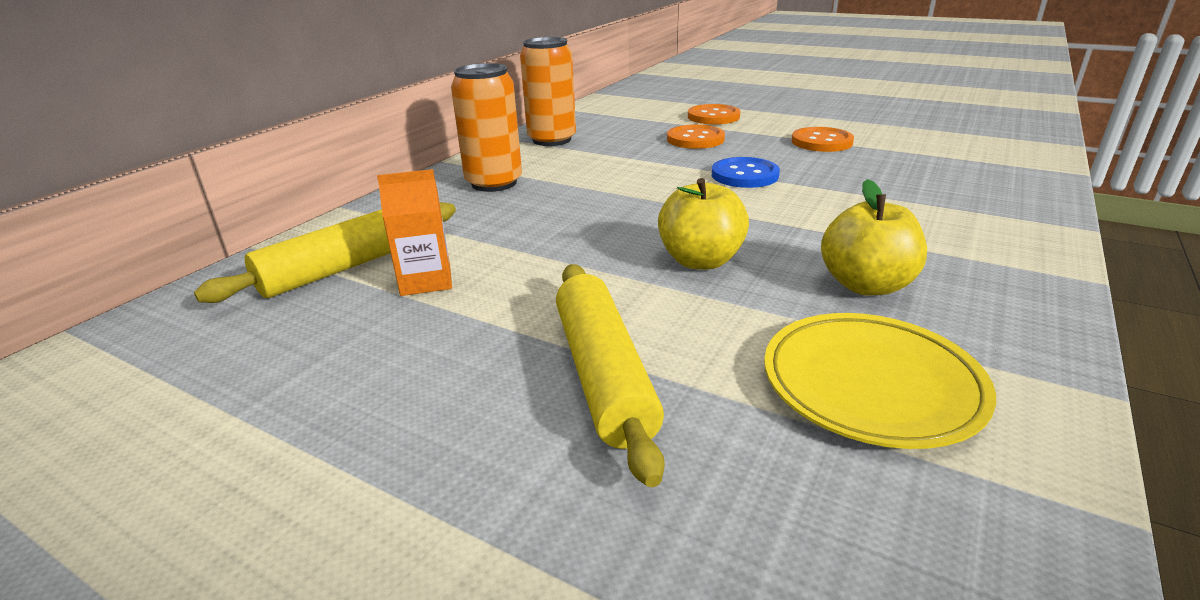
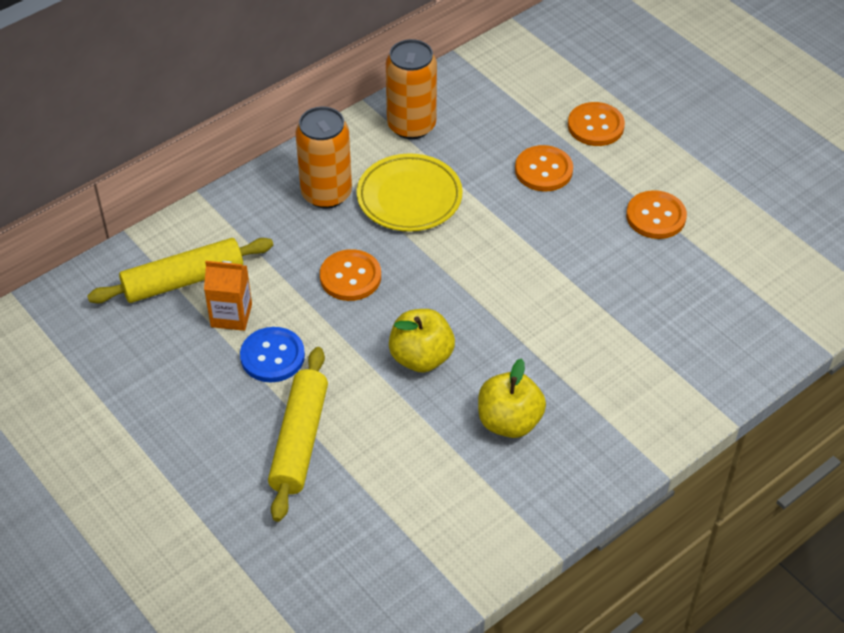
camera: 20 degrees right, 20 degrees up
(561, 224) = (350, 277): none -> orange button
(744, 175) = (538, 252): blue button -> blue button (272, 356)
(871, 385) = (436, 499): yellow plate -> yellow plate (409, 197)

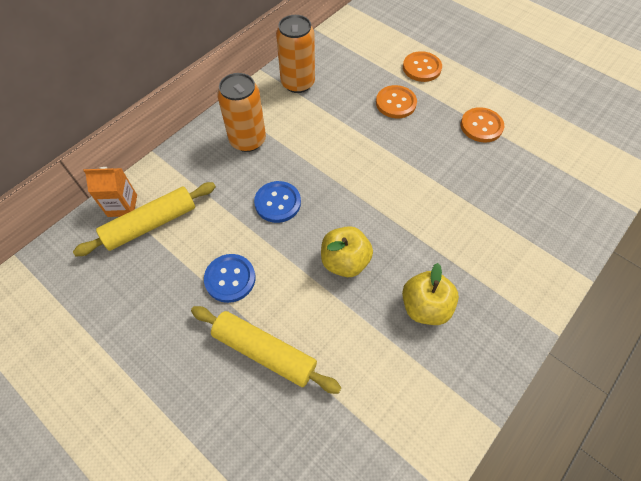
camera: 10 degrees left, 10 degrees up
(231, 315) = (192, 248): orange carton -> orange carton (122, 205)
(299, 440) = (264, 352): yellow rolling pin -> yellow rolling pin turned 60 degrees counterclockwise
(350, 277) = (277, 203): orange button -> blue button
(409, 197) = (307, 135): yellow plate -> none

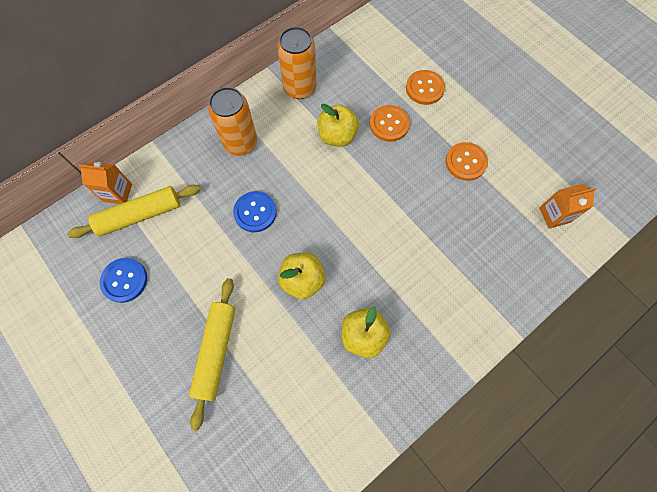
camera: 10 degrees right, 10 degrees up
(230, 279) = (199, 279): blue button -> blue button (124, 280)
(264, 352) = (216, 351): yellow rolling pin -> yellow rolling pin turned 60 degrees clockwise
(346, 120) = (337, 136): none -> yellow apple
(583, 160) = (554, 215): none -> orange carton

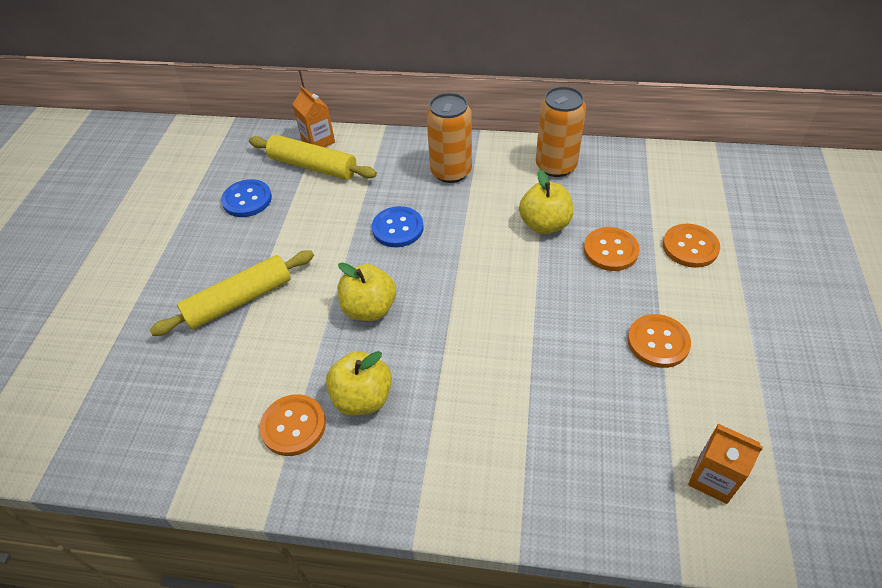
camera: 50 degrees right, 20 degrees down
(347, 388) = (293, 426): none -> orange button

